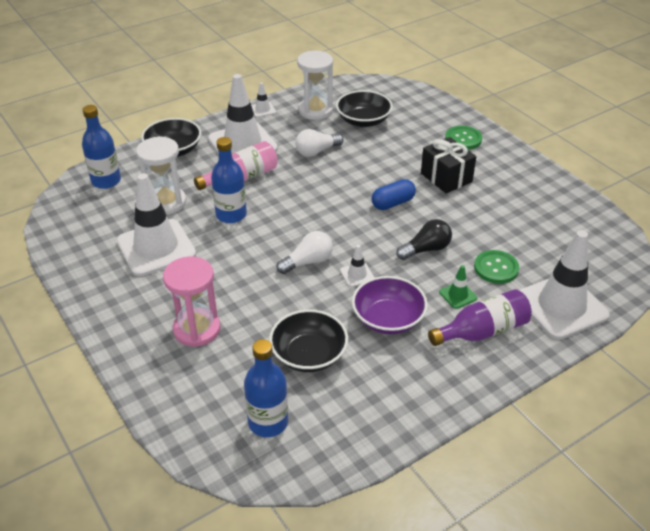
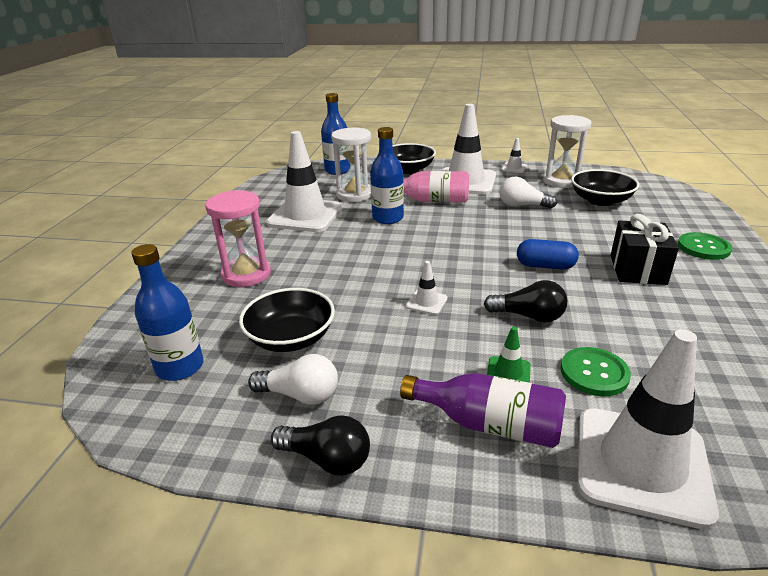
camera: 45 degrees right, 10 degrees down
(308, 262) = (398, 273): white light bulb -> white light bulb (300, 395)
(388, 319) = (402, 351): purple bowl -> none
(433, 405) = (327, 459): none -> black light bulb

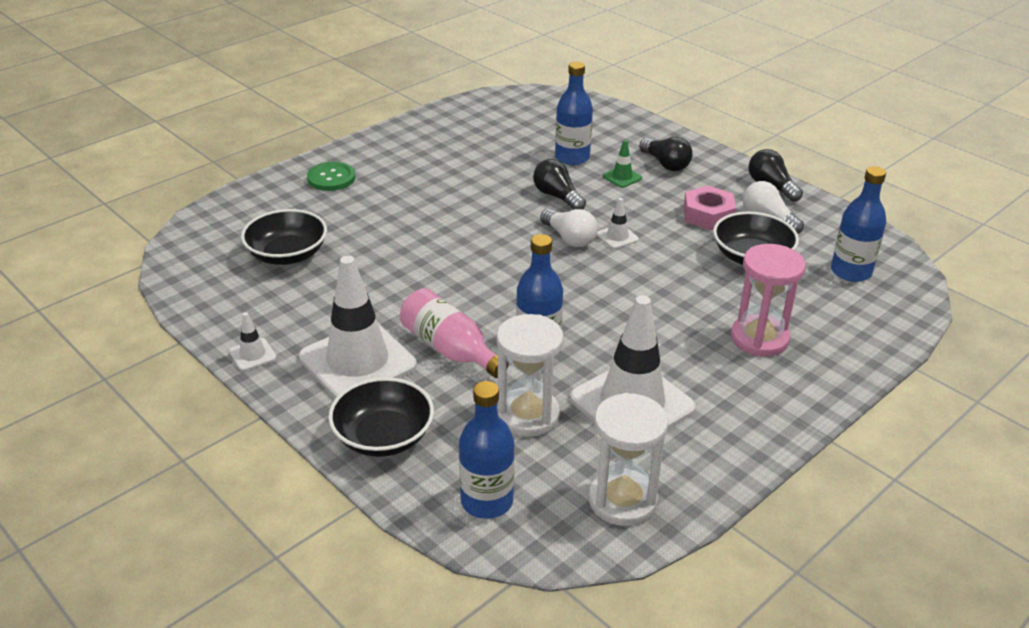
camera: 145 degrees left, 5 degrees up
(369, 367) = (708, 215): none -> pink nut
(489, 424) = (666, 164): purple bottle -> black light bulb
(522, 205) = (371, 288): white light bulb -> white light bulb (569, 238)
(545, 266) = (478, 221): blue capsule -> none
(561, 181) = (257, 300): white hourglass -> white hourglass (622, 500)
(594, 373) = (572, 157): green button -> blue bottle
(637, 270) = (418, 188): black gift -> none
(641, 464) = (613, 127): white traffic cone -> none

